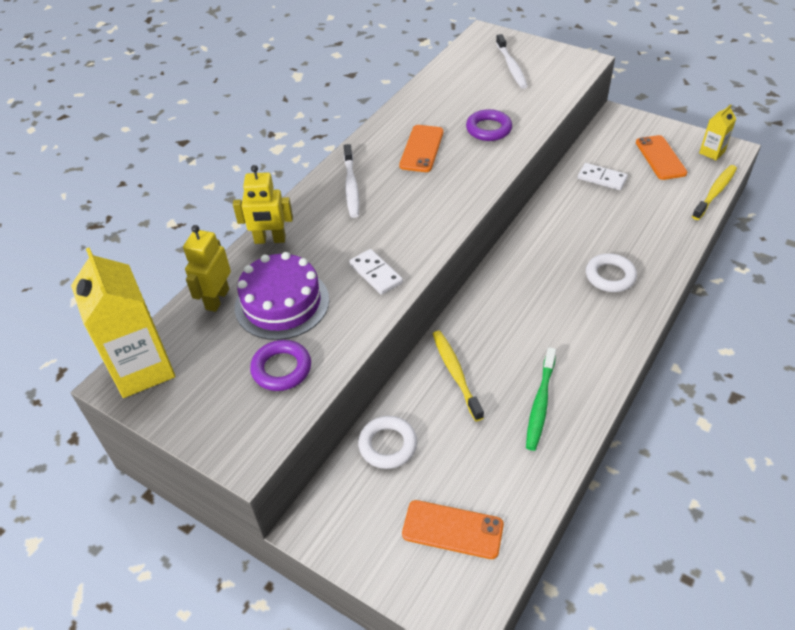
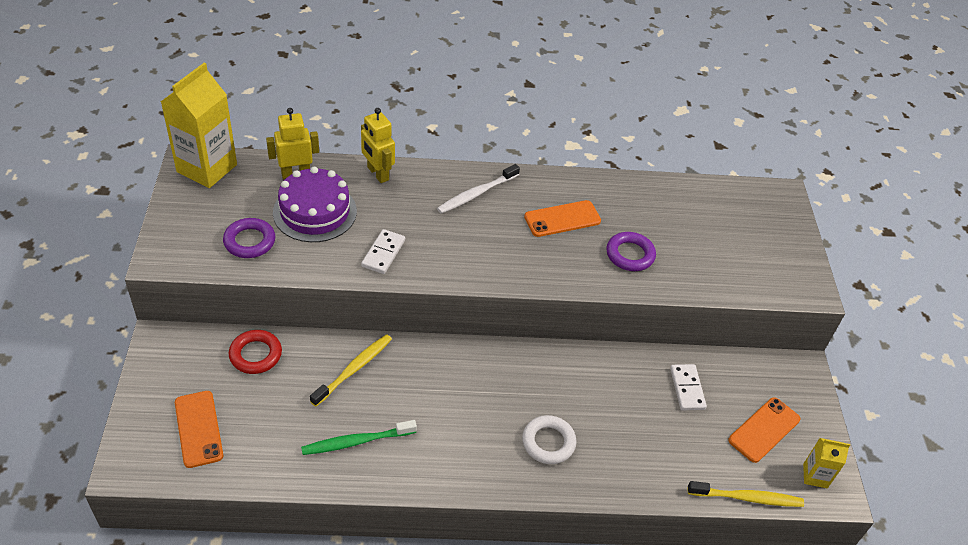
camera: 50 degrees right, 0 degrees up
(388, 445) = (255, 355): white ring -> red ring
(511, 67) = (745, 235): white toothbrush -> none

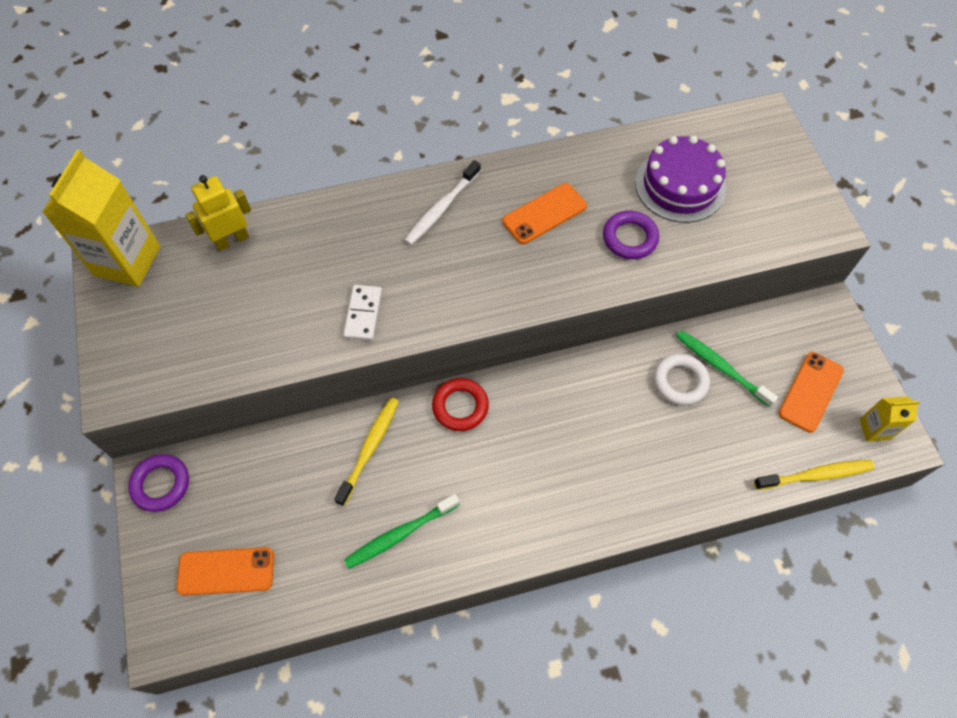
camera: 10 degrees left, 15 degrees up
(198, 429) = (226, 571): orange phone -> orange phone turned 60 degrees counterclockwise
(249, 241) = (208, 342): purple ring -> purple ring (161, 484)
(255, 355) = (258, 463): red ring -> red ring (460, 406)
(315, 212) = (269, 283): purple cake -> purple cake (680, 185)
(377, 174) = (324, 213): yellow robot -> none
(548, 442) = (599, 473): white ring -> white ring (680, 381)
(687, 388) = (721, 367): white domino -> green toothbrush

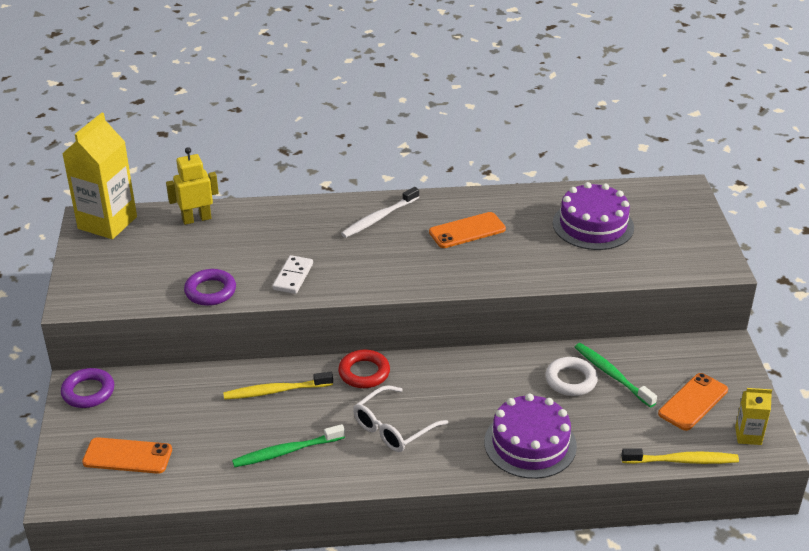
camera: 10 degrees right, 25 degrees down
(370, 448) = (275, 391): yellow toothbrush -> yellow toothbrush turned 135 degrees counterclockwise
(507, 481) = (392, 428): none -> white glasses
(629, 238) = (538, 254): purple ring -> purple ring (210, 291)
(656, 478) = (530, 444): none -> purple cake

